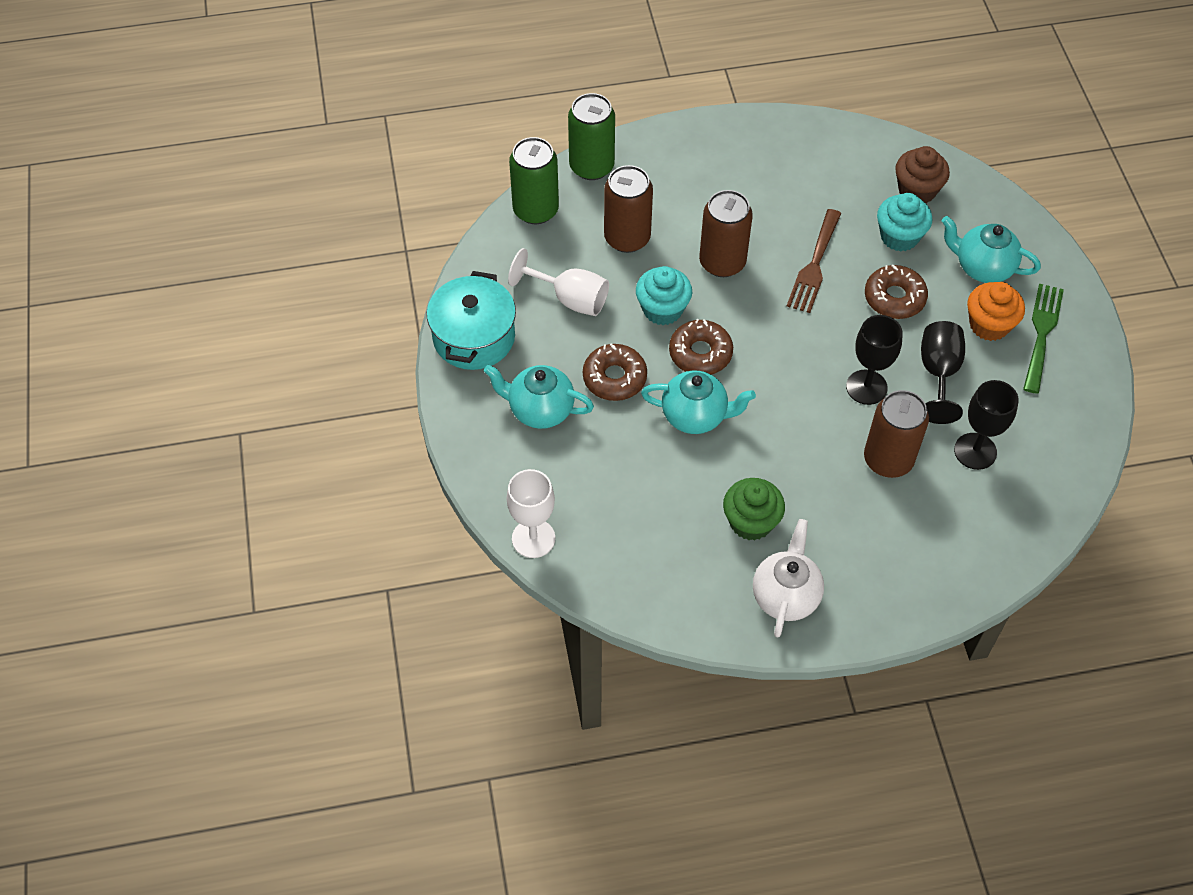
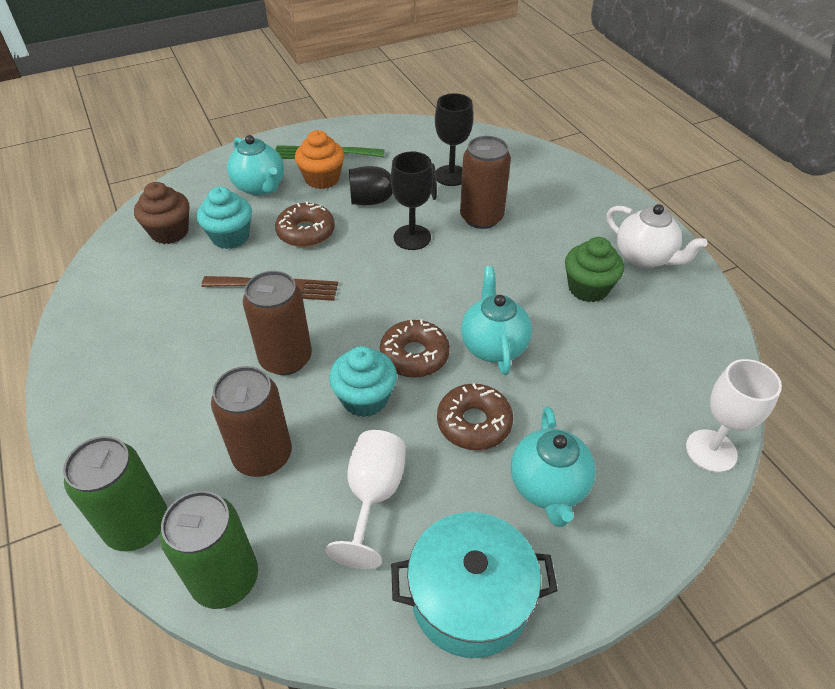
camera: 105 degrees left, 10 degrees down
(785, 596) = (644, 257): white teapot -> white teapot turned 135 degrees counterclockwise
(983, 267) = (260, 187): turquoise teapot -> turquoise teapot turned 45 degrees counterclockwise

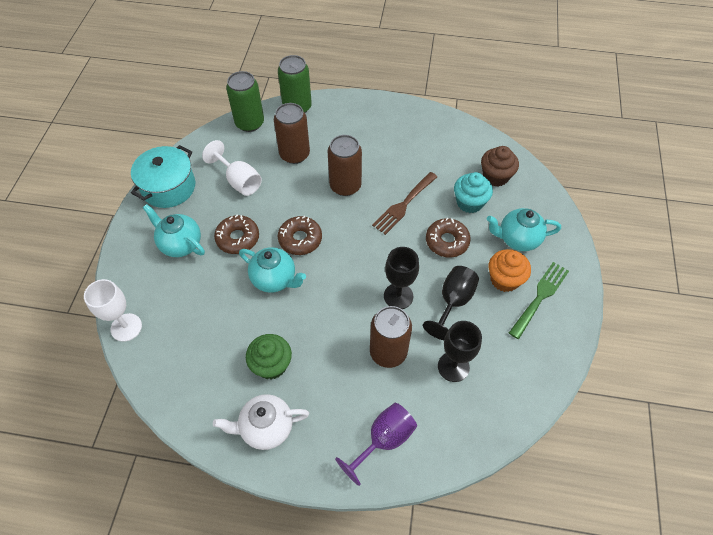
camera: 125 degrees right, 10 degrees up
(365, 398) = (292, 204): turquoise cupcake -> none
(562, 186) = (383, 440): none -> purple goblet

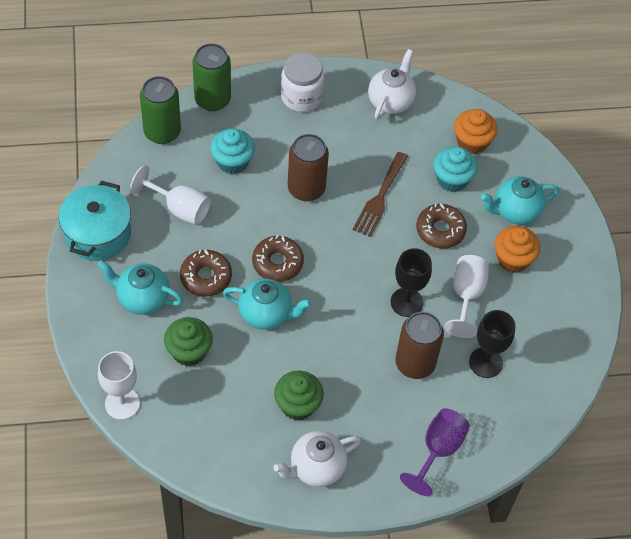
camera: 20 degrees left, 0 degrees up
(199, 296) = (189, 351): none -> green cupcake
(294, 154) = (232, 162): brown can -> turquoise cupcake
(366, 117) = (301, 97): none -> white jar
(437, 133) = (390, 101): none -> white teapot
(453, 302) = (466, 296): black goblet -> white goblet
(495, 176) = (472, 142): brown cupcake -> orange cupcake
(540, 297) = (554, 270): green fork -> none

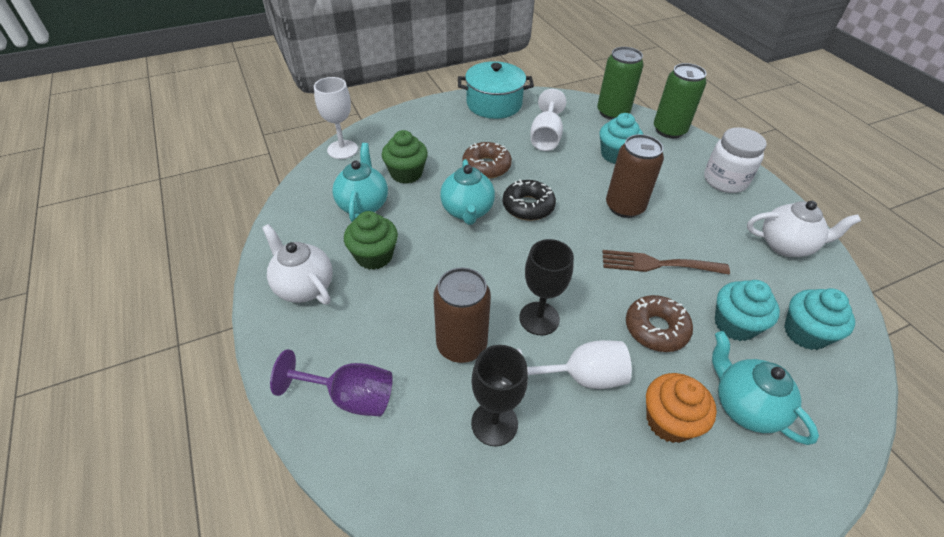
camera: 75 degrees right, 10 degrees down
(142, 298) = (446, 138): turquoise teapot -> turquoise teapot (363, 205)
(277, 263) = (528, 206): brown donut -> black donut
(472, 142) = (805, 333): orange cupcake -> turquoise cupcake

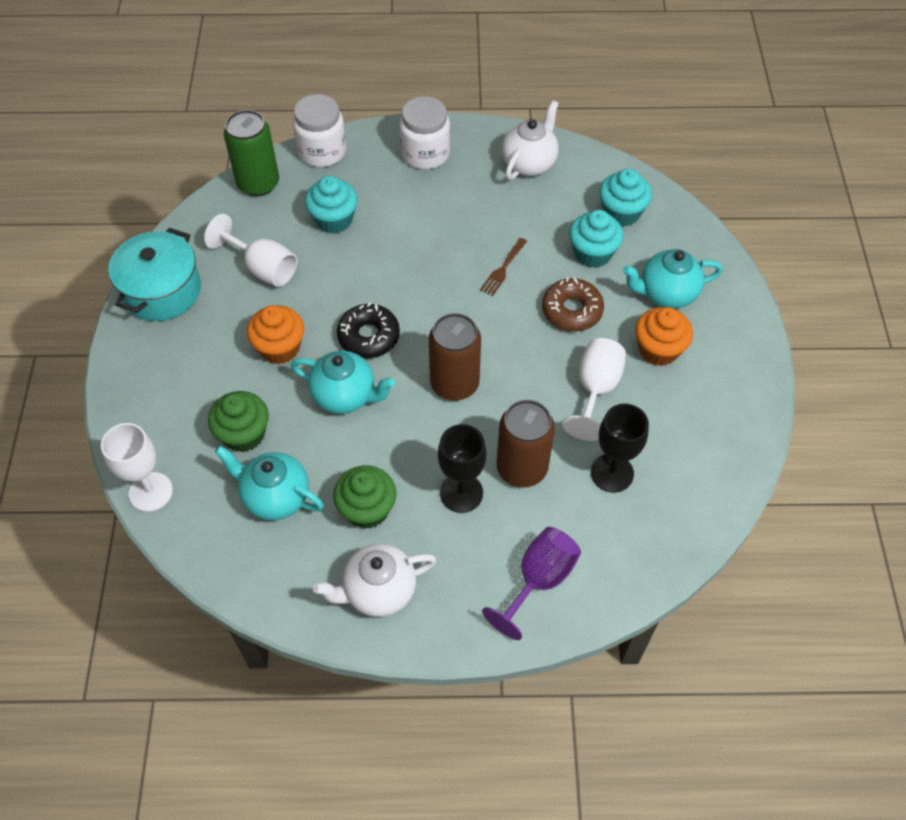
camera: 65 degrees left, 10 degrees up
(486, 166) = (280, 348): brown donut -> orange cupcake
(539, 318) = (520, 393): black goblet -> black goblet (461, 493)
(624, 207) = (416, 254): brown can -> brown can (454, 384)
(657, 264) = (503, 269): brown fork -> brown fork, size x0.62
(669, 130) = (322, 151): green can -> white jar

